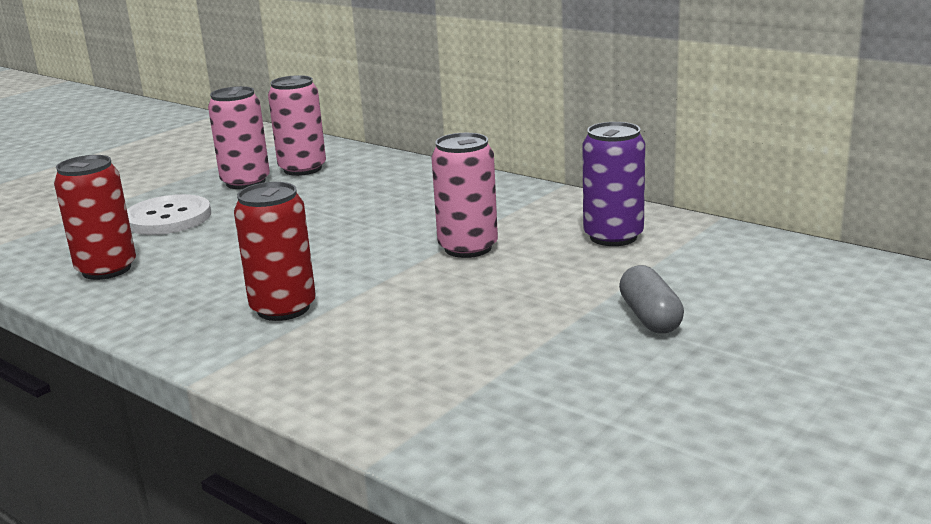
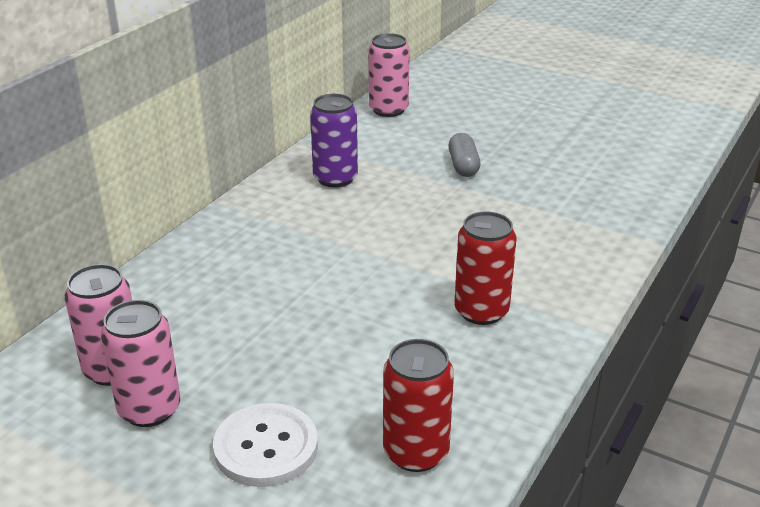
camera: 100 degrees left, 10 degrees up
(468, 248) = (356, 237): pink can -> pink can (388, 110)
(650, 317) = (463, 166): grey capsule -> grey capsule turned 75 degrees counterclockwise

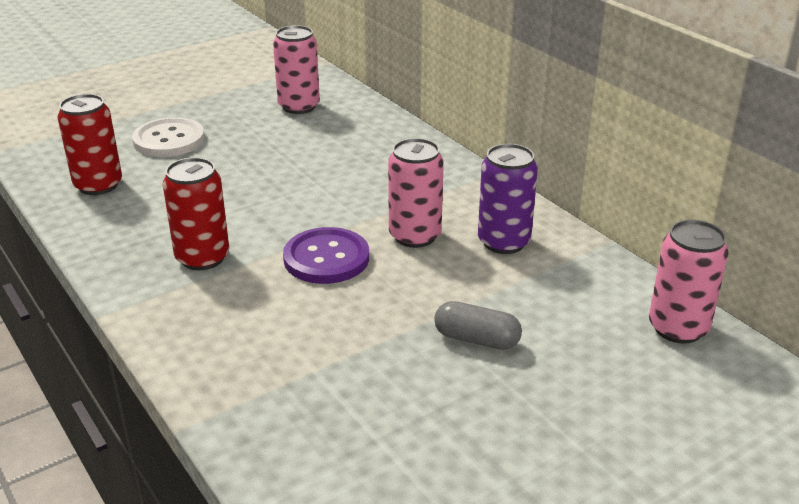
camera: 115 degrees right, 0 degrees up
(149, 409) = (247, 112): pink can -> pink can (415, 236)
(424, 247) = (326, 258): none -> purple button

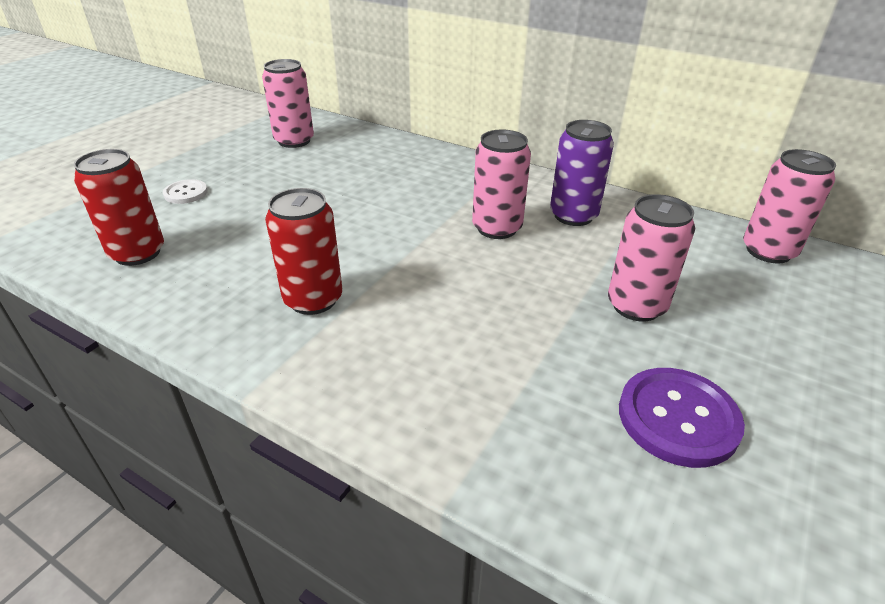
camera: 25 degrees left, 5 degrees up
(169, 140) = (186, 193): white button -> white button, size x0.56
(326, 258) = (437, 268): purple button -> purple button (678, 418)
(477, 339) = (636, 306): grey capsule -> pink can

